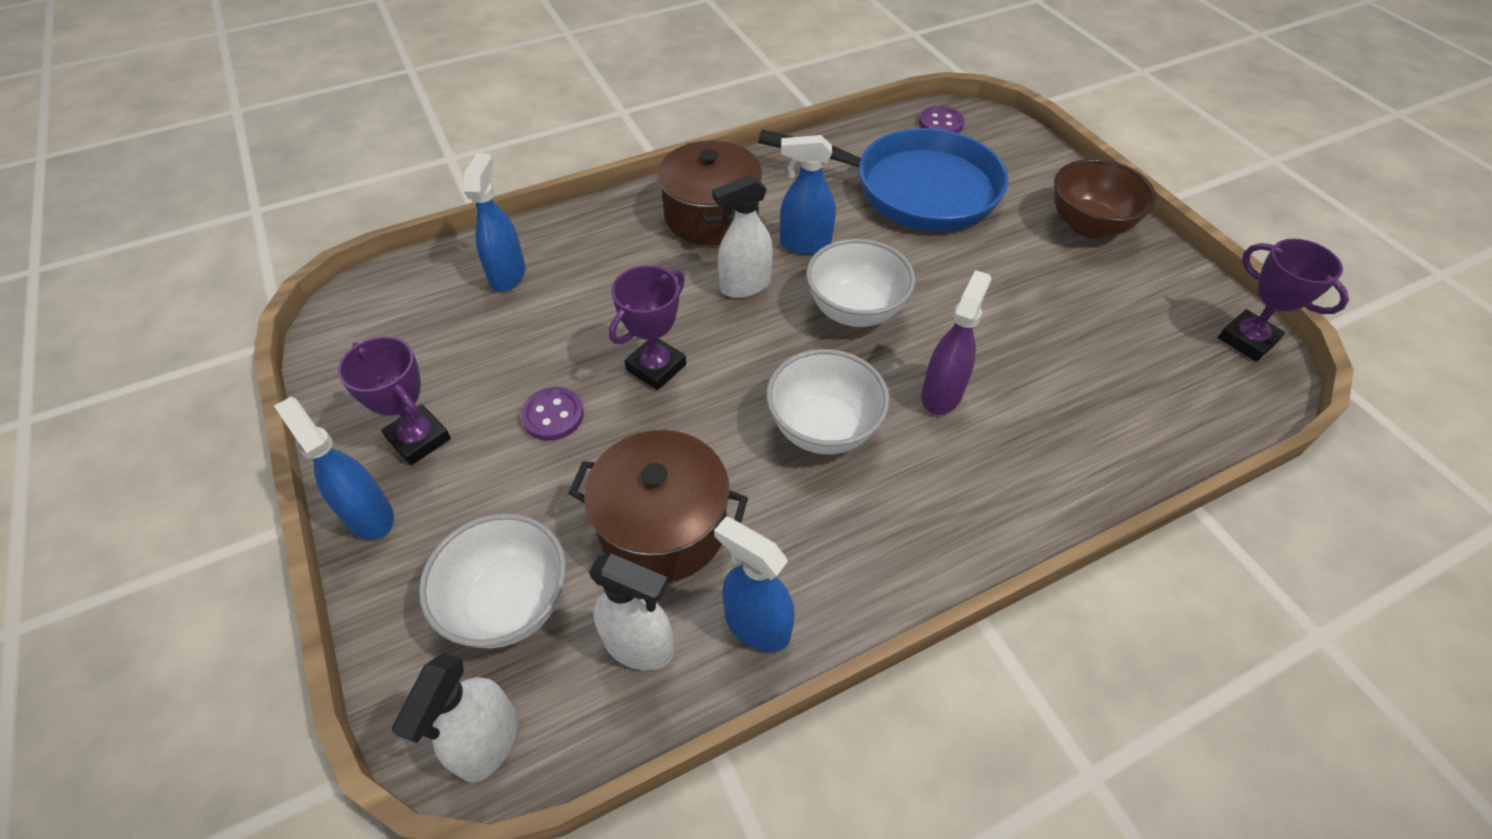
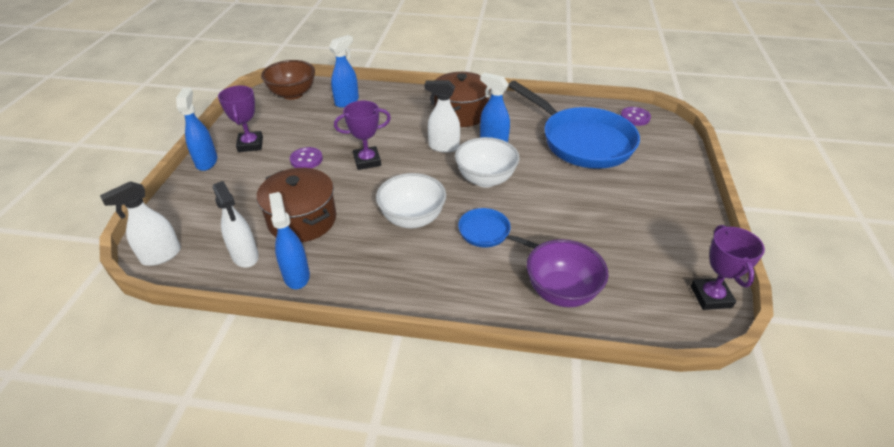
camera: 35 degrees right, 10 degrees down
(509, 604) = (218, 215): white bowl -> none
(941, 394) = (488, 233): purple spray bottle -> blue pan
(1089, 225) = (671, 197): brown bowl -> brown bowl (292, 94)
(1105, 428) = (561, 292): none -> purple bowl

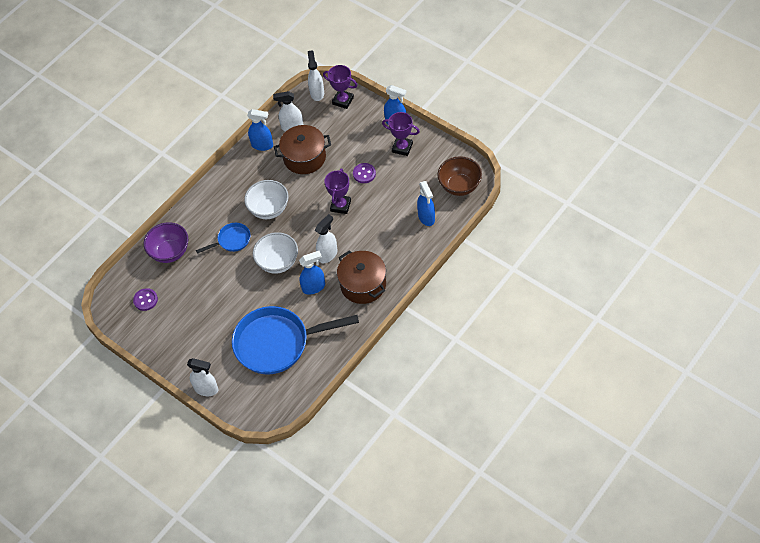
camera: 125 degrees right, 15 degrees up
(635, 117) = (281, 400): purple button -> purple button (145, 300)
(688, 168) = (206, 389): none -> white spray bottle
(711, 297) = (118, 317): purple trophy -> purple trophy (343, 101)

